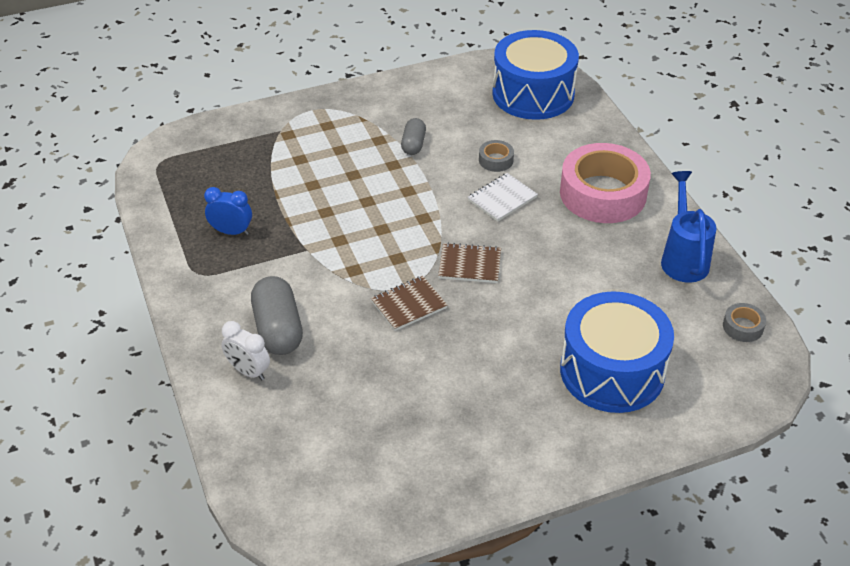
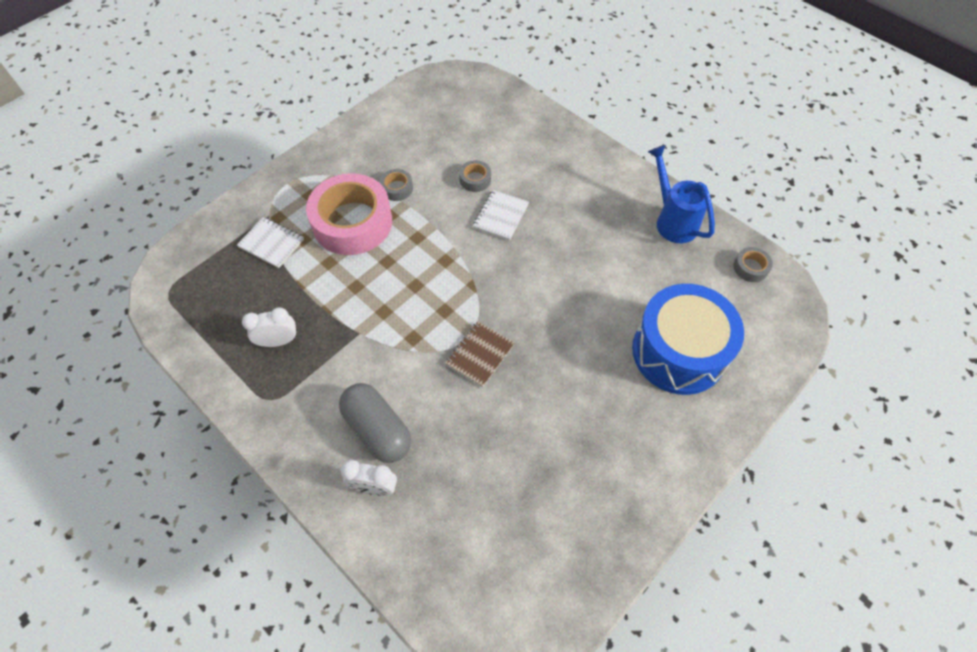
camera: 25 degrees left, 15 degrees up
(231, 232) = (278, 341): blue clock -> white clock
(270, 153) = (271, 243): none -> white notebook
(413, 144) = (397, 188): grey capsule -> grey tape
(470, 265) = (509, 293): brown notebook -> none
(533, 94) = (471, 104): blue drum -> none
(603, 193) = (578, 181): pink tape -> pink tape (352, 222)

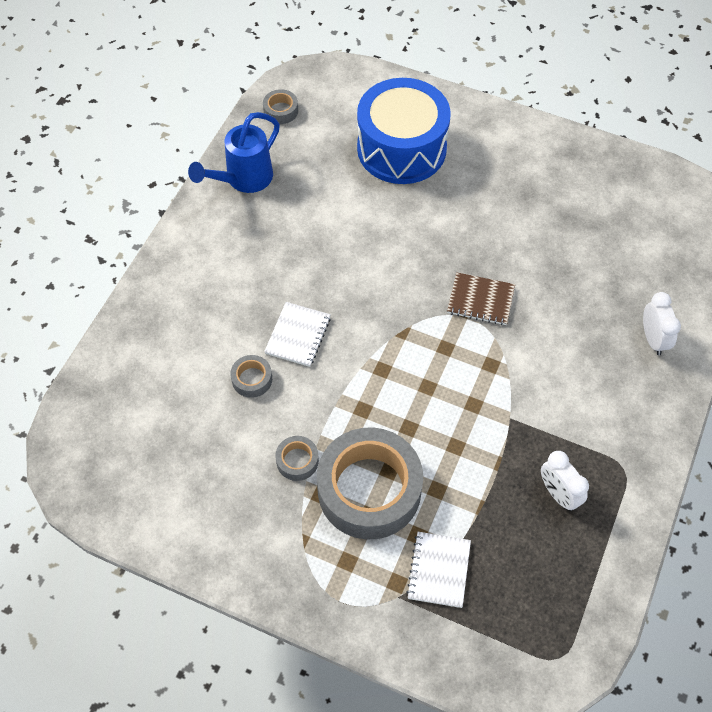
camera: 110 degrees left, 0 degrees up
(352, 222) = (369, 489): pink tape -> grey tape
(377, 429) = (600, 358): grey capsule -> none
(500, 216) = (298, 335): white notebook -> white notebook turned 75 degrees counterclockwise

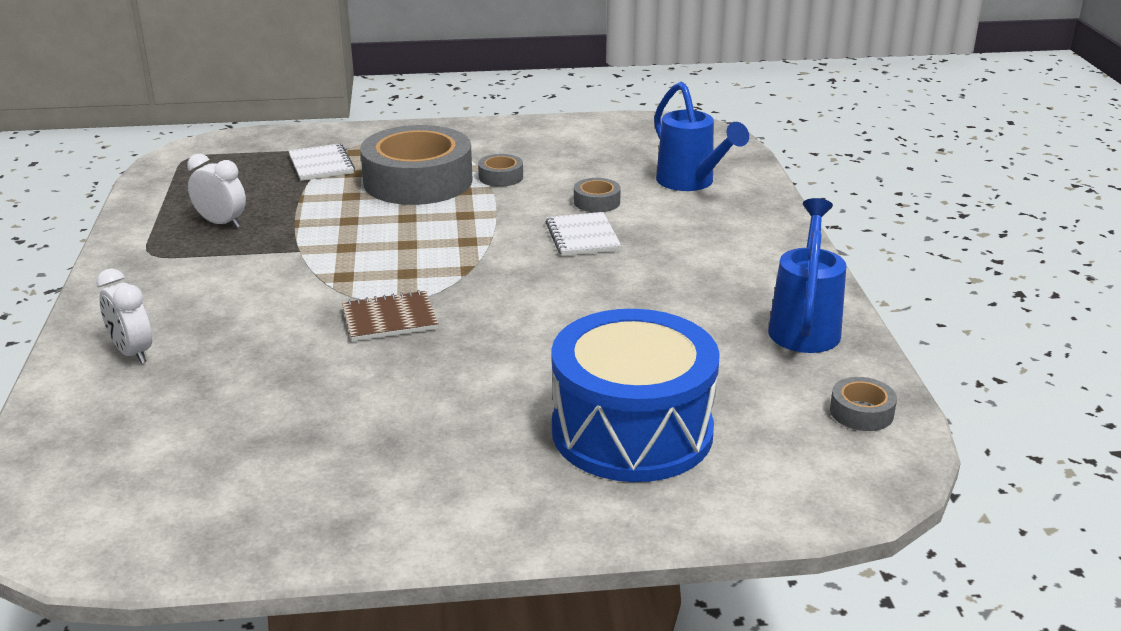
camera: 150 degrees right, 30 degrees down
(159, 371) = (691, 183): none -> blue watering can

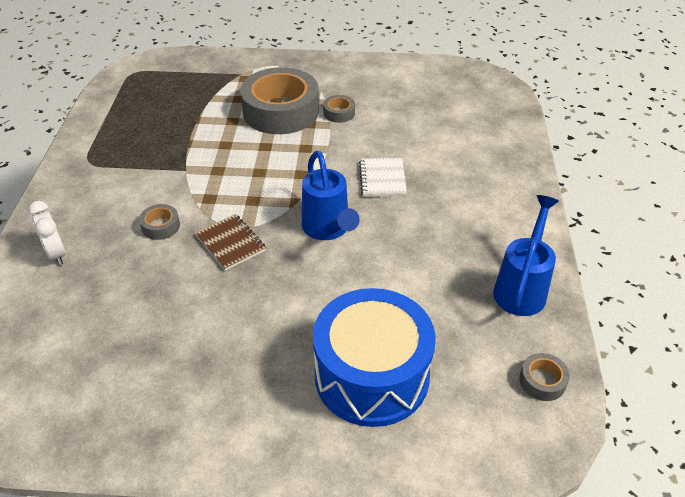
camera: 10 degrees right, 15 degrees up
(221, 223) = (140, 138): white clock -> none
(321, 164) = (219, 88): white notebook -> none
(389, 319) = (231, 243): brown notebook -> brown notebook turned 60 degrees clockwise
(596, 202) = (400, 145): grey tape -> grey tape (160, 226)
(691, 183) = (473, 133): blue watering can -> blue watering can (328, 230)

